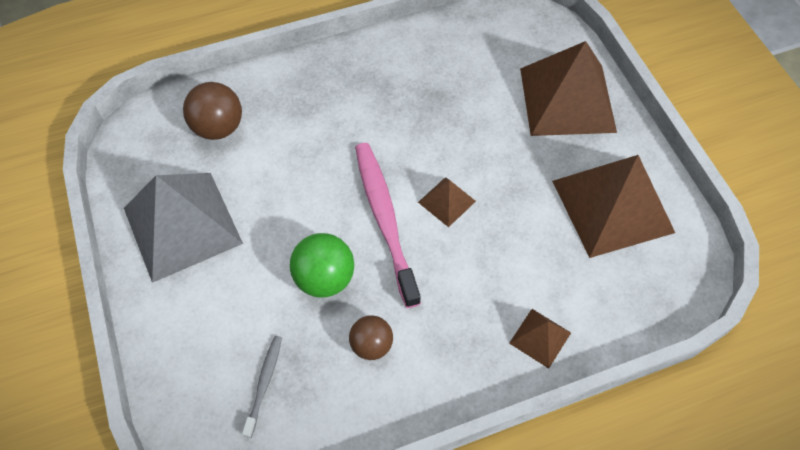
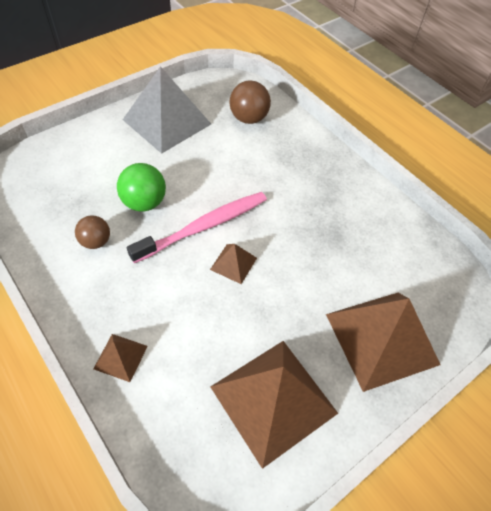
camera: 70 degrees right, 5 degrees down
(264, 383) = (59, 190): grey toothbrush -> none

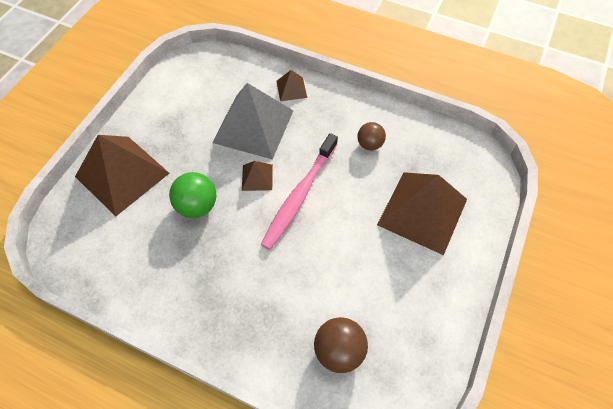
camera: 155 degrees right, 5 degrees up
(144, 202) = (362, 192): green ball -> green ball (197, 206)
(167, 121) = (419, 293): grey pyramid -> grey pyramid (253, 126)
(273, 400) = (185, 108): brown pyramid -> brown pyramid (422, 211)

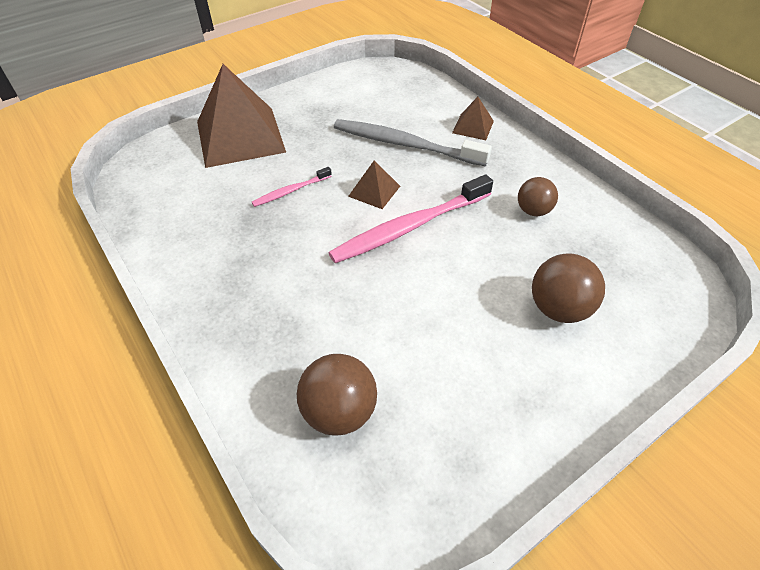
camera: 30 degrees right, 10 degrees down
(197, 206) = (291, 191): green ball -> pink toothbrush
(253, 126) = (405, 144): grey pyramid -> grey toothbrush
(422, 211) = (558, 308): brown pyramid -> brown ball

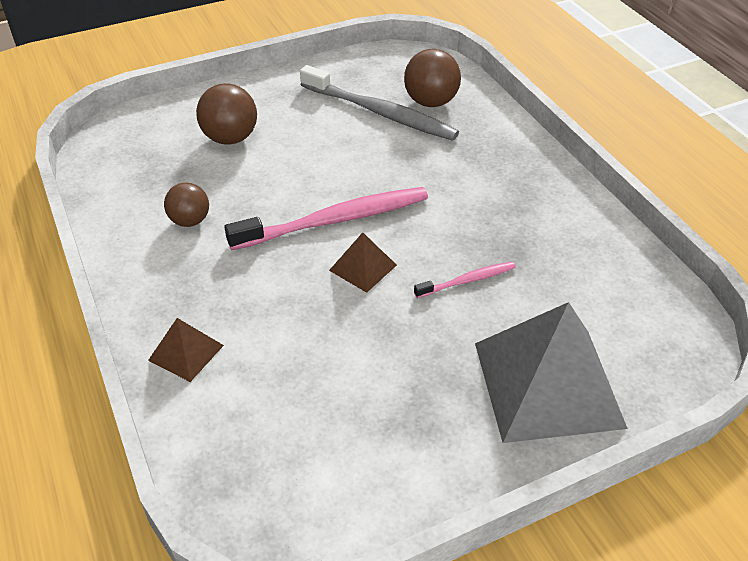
camera: 170 degrees left, 5 degrees down
(240, 136) = (548, 384): brown pyramid -> grey pyramid
(405, 144) = (300, 333): grey toothbrush -> grey toothbrush (380, 113)

